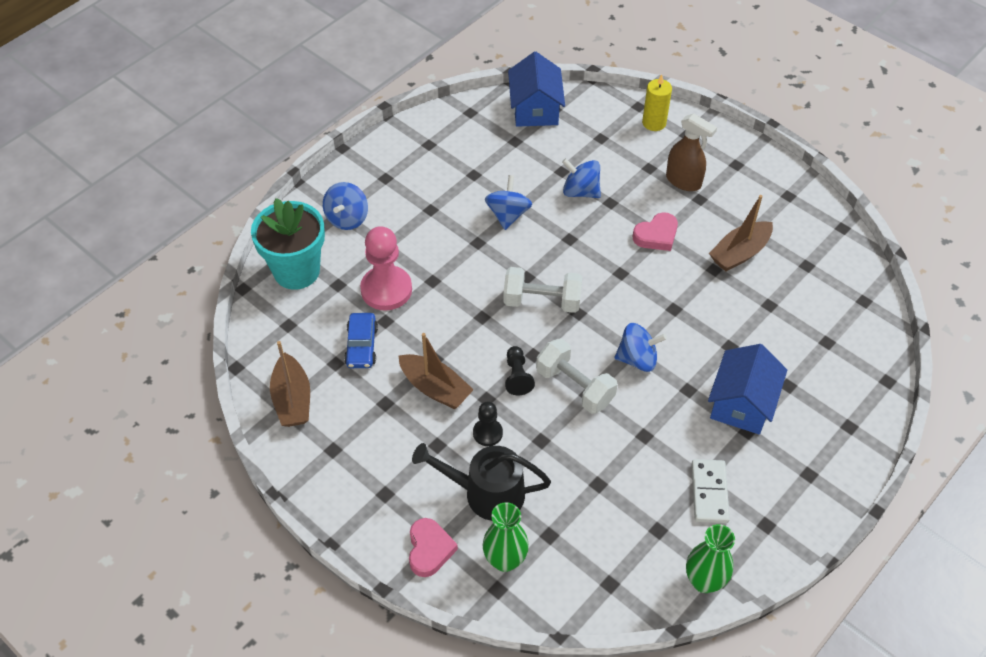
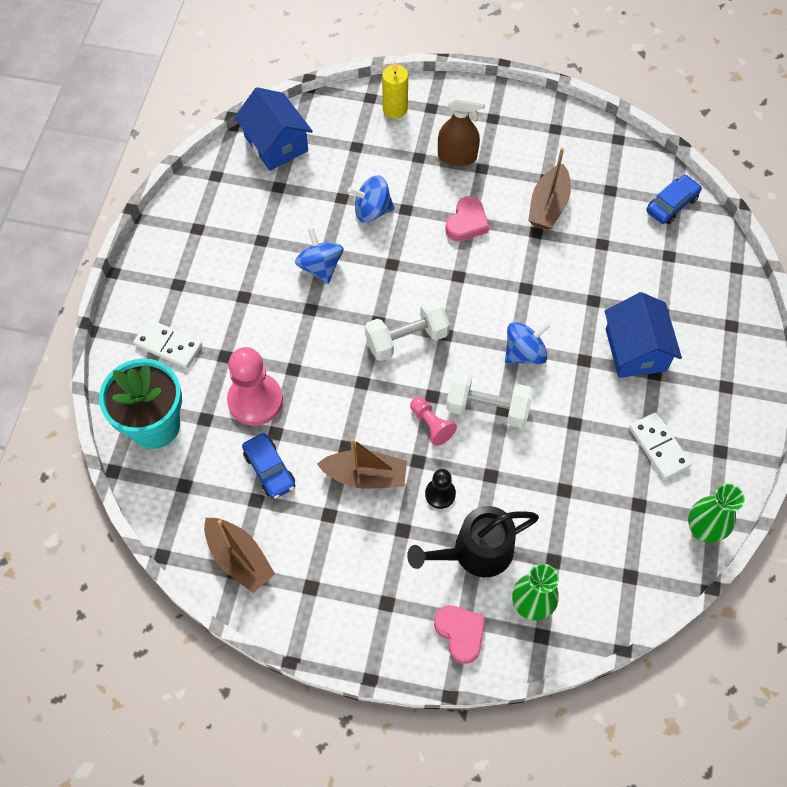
camera: 30 degrees left, 10 degrees up
(347, 218) = (168, 345): blue spinning top -> white domino
(517, 376) = (431, 425): black pawn -> pink pawn
(858, 301) = (671, 204): none -> blue car

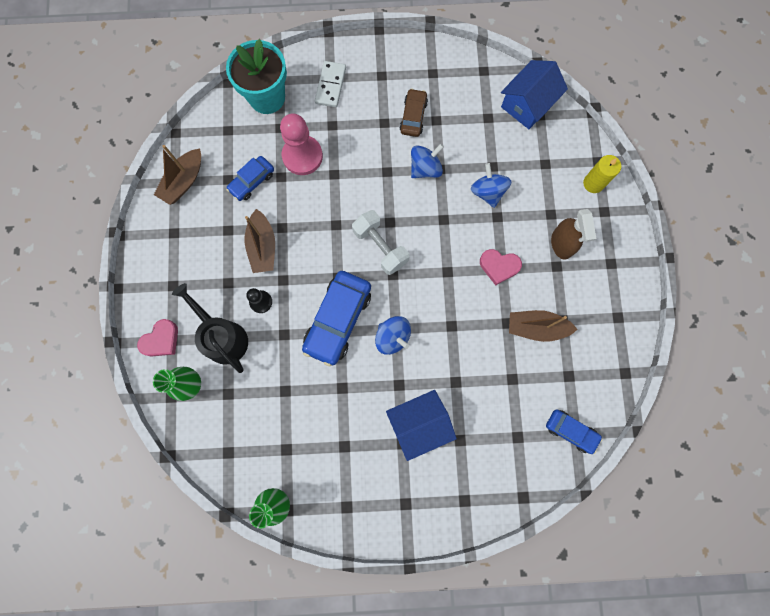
camera: 75 degrees right, 15 degrees up
(247, 263) = (413, 116): none -> brown car
(431, 425) = (314, 282): pink pawn -> none
(487, 408) = (338, 320): white dumbbell -> blue car
(659, 447) = (338, 457): white domino -> none

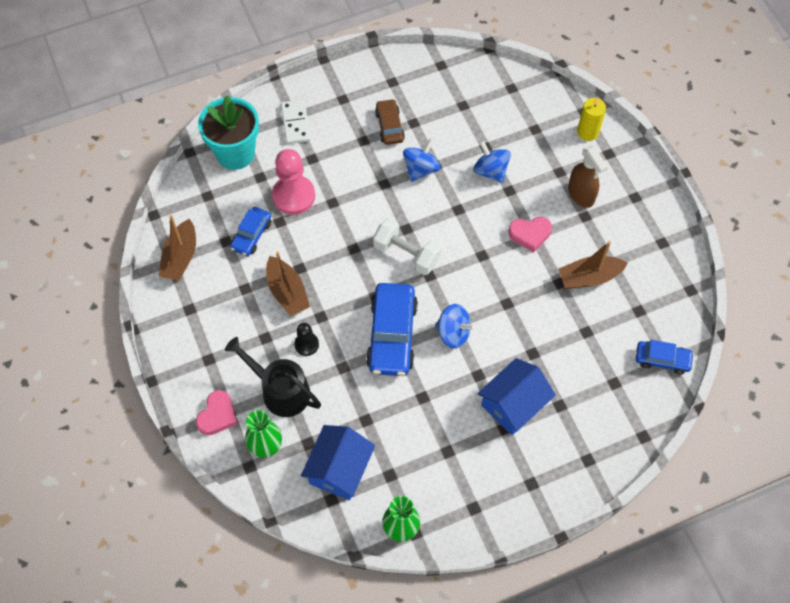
camera: 20 degrees left, 15 degrees down
(527, 104) = (495, 82): blue house -> blue house (339, 469)

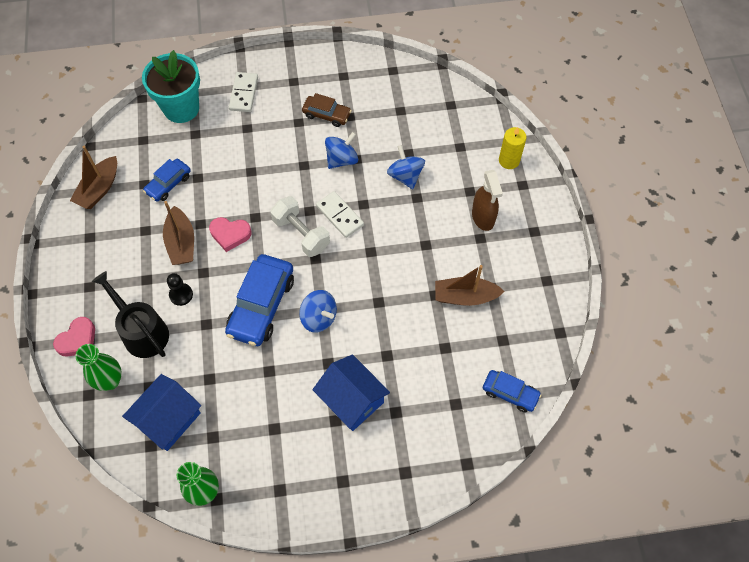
camera: 15 degrees right, 0 degrees up
(293, 196) = (218, 157): pink pawn -> none
(389, 126) = (327, 115): brown car -> brown car turned 105 degrees clockwise
(439, 226) = (339, 216): none -> white domino
(513, 404) = (352, 400): blue house -> blue house turned 75 degrees clockwise
(530, 234) = (422, 243): pink heart -> pink heart (230, 234)

